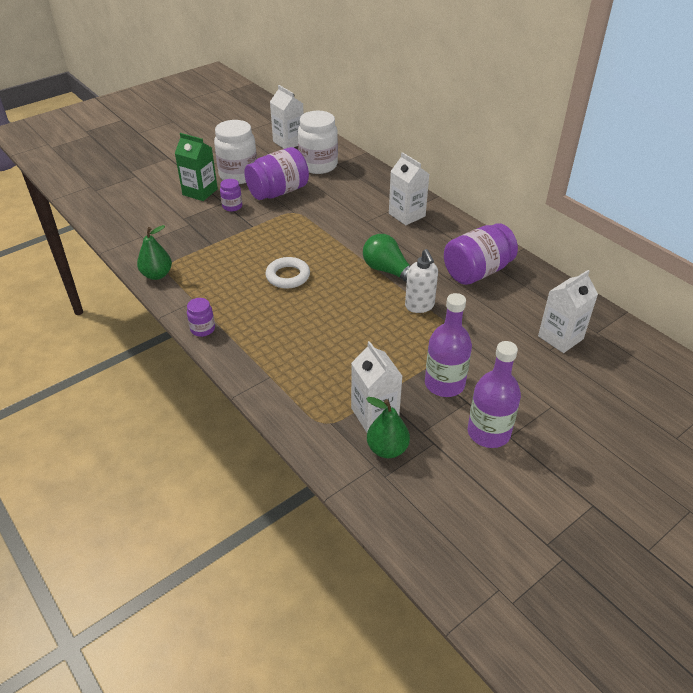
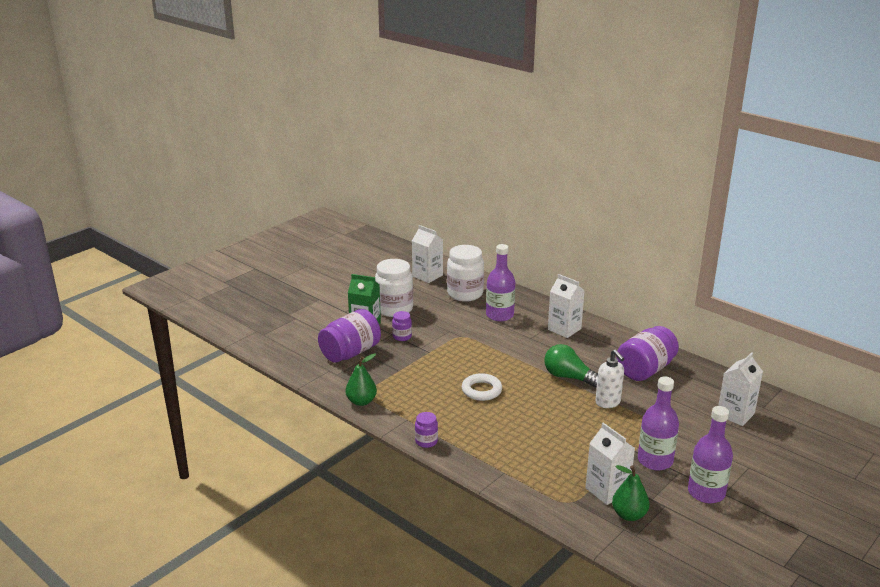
camera: 10 degrees left, 15 degrees down
(278, 192) = (439, 320): purple jar -> purple jar (350, 353)
(344, 192) = (499, 315): none -> purple bottle

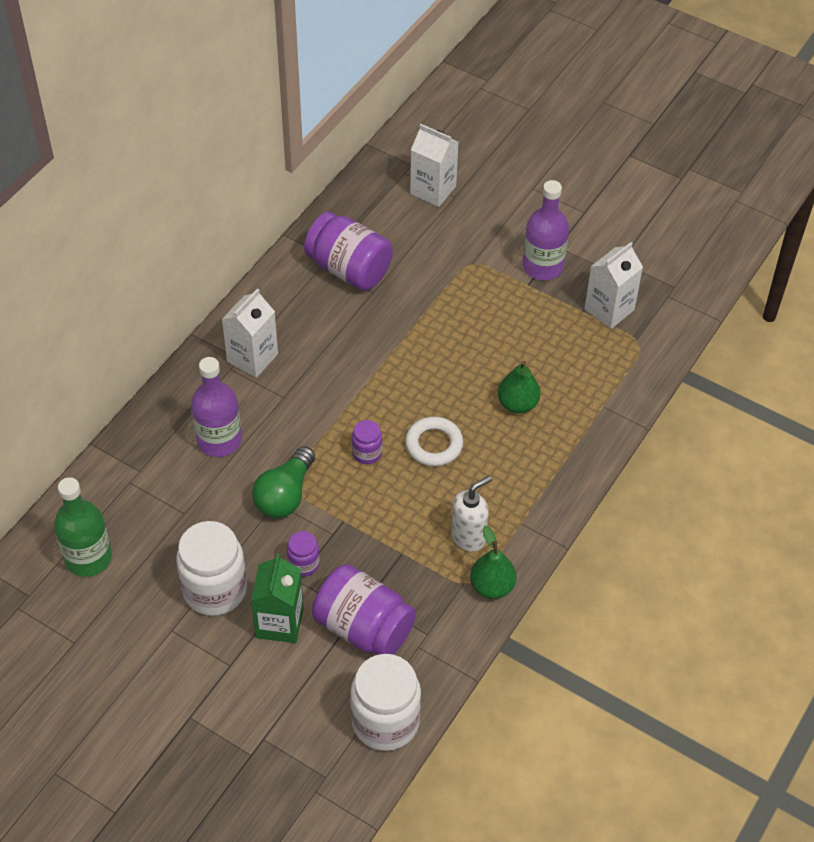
camera: 100 degrees left, 25 degrees up
(426, 441) = (564, 494): purple jar -> purple jar (367, 453)
(427, 276) = (88, 558): white carton -> green bottle
(465, 294) = (152, 494): white jar -> white jar (385, 722)
(569, 377) = (382, 349): green light bulb -> green light bulb (285, 495)
(608, 402) = (434, 308): white soap dispenser -> white soap dispenser (468, 537)
(629, 515) = (644, 291): green pear -> green pear (517, 404)
(706, 493) = (587, 226): purple bottle -> none

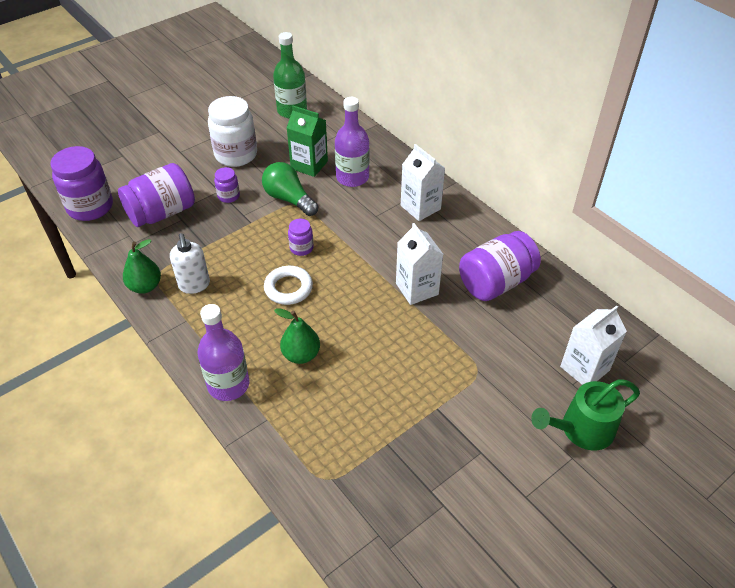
camera: 110 degrees right, 5 degrees down
(279, 622) = (193, 177): green carton -> green carton (309, 165)
(385, 722) = (90, 207): white jar -> purple jar
(501, 185) = (581, 429): none -> green watering can
(543, 266) = (457, 429): purple bottle -> purple bottle (228, 385)
(609, 309) = (380, 468): white carton -> white carton (417, 289)

